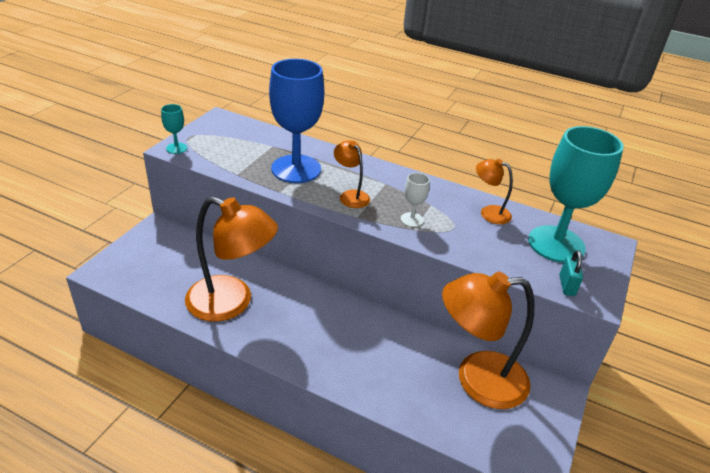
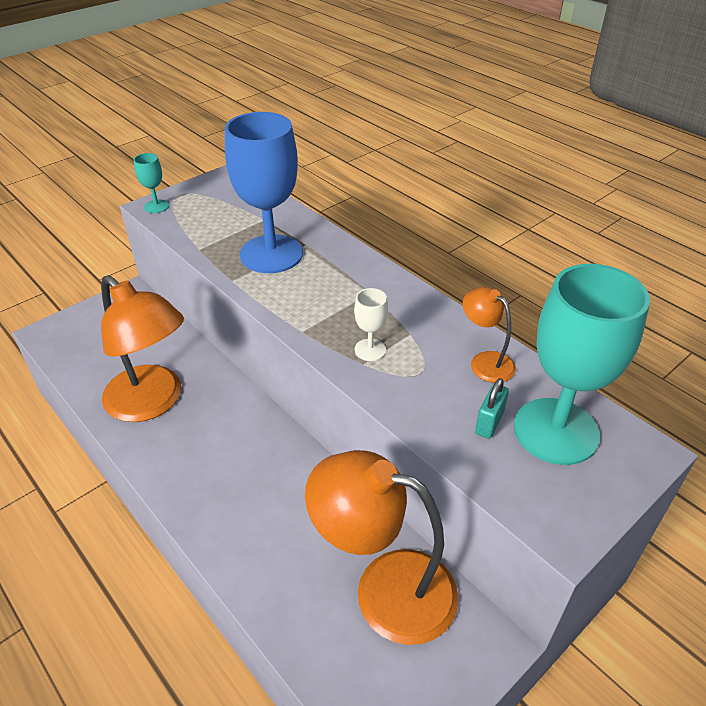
camera: 25 degrees right, 5 degrees up
(350, 195) = (313, 301): orange lamp -> none
(567, 285) = (529, 499): turquoise padlock -> turquoise padlock (489, 423)

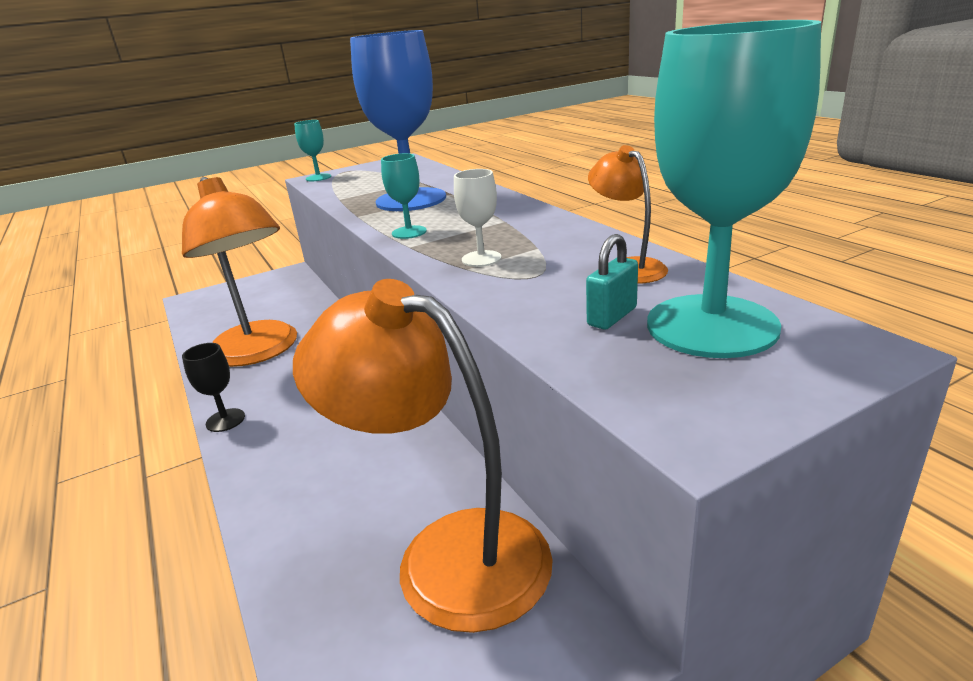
camera: 15 degrees right, 15 degrees down
(161, 483) = (225, 420): none -> black goblet
(292, 309) = (409, 232): none -> turquoise goblet

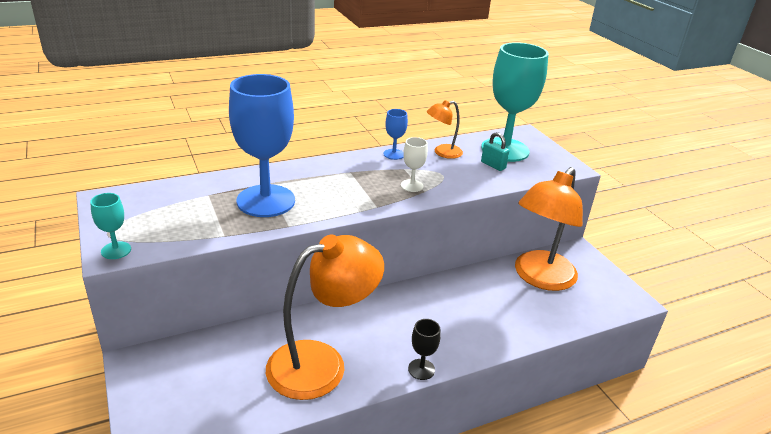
camera: 90 degrees left, 5 degrees up
(409, 232) = (347, 205): turquoise goblet -> none
(585, 236) = (393, 154): none -> blue goblet

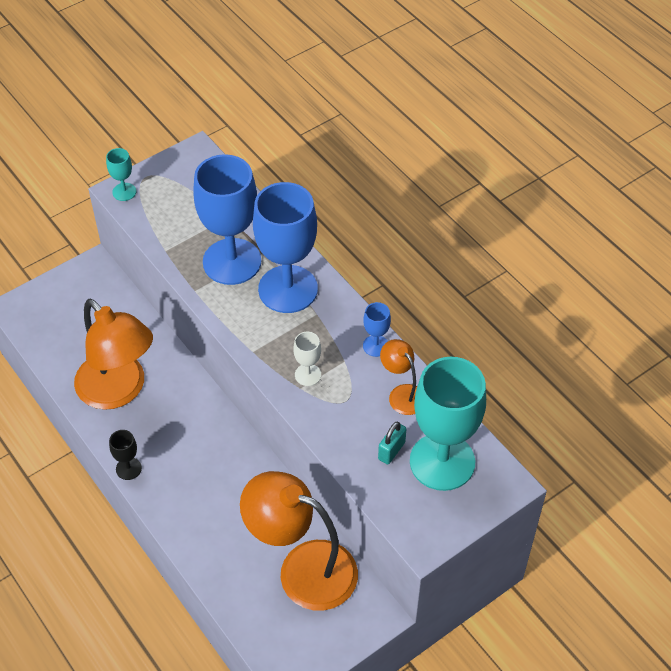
camera: 80 degrees right, 20 degrees up
(316, 179) = (288, 289): none -> blue goblet

